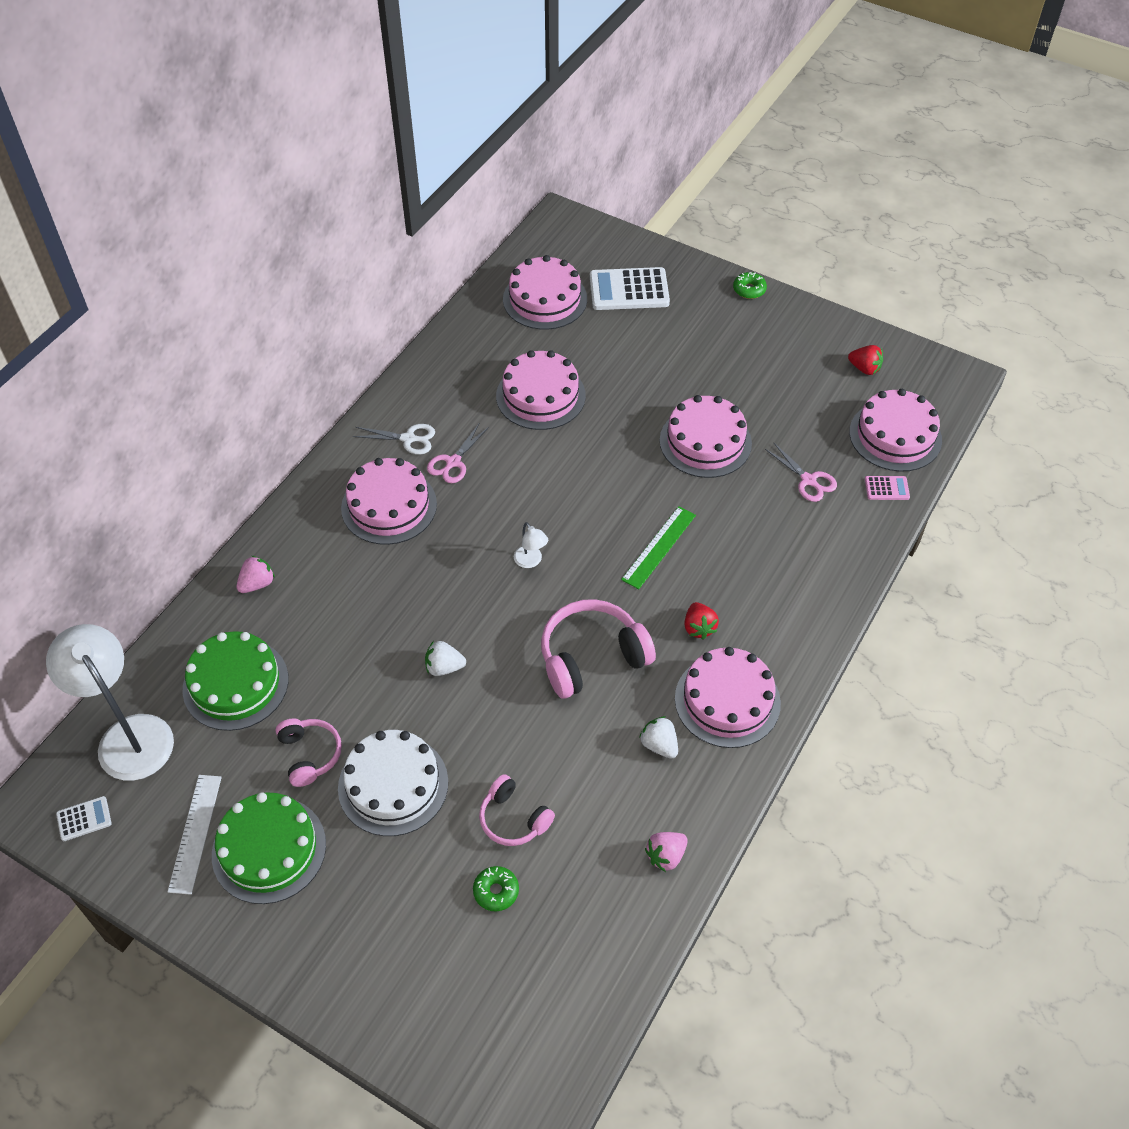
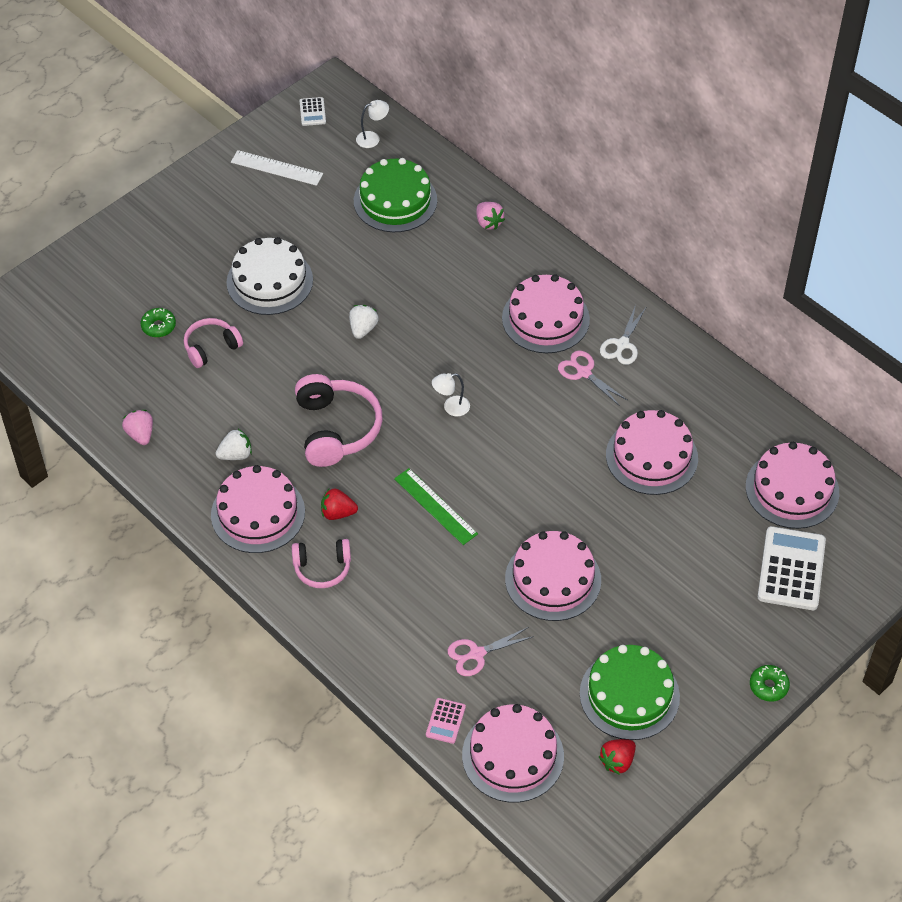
camera: 105 degrees right, 0 degrees up
(128, 735) = (372, 138): white lamp -> white lamp, size x0.42
(269, 849) = (247, 206): green cake -> green cake (629, 695)
(310, 755) = (315, 236): pink headphones -> pink headphones (322, 568)

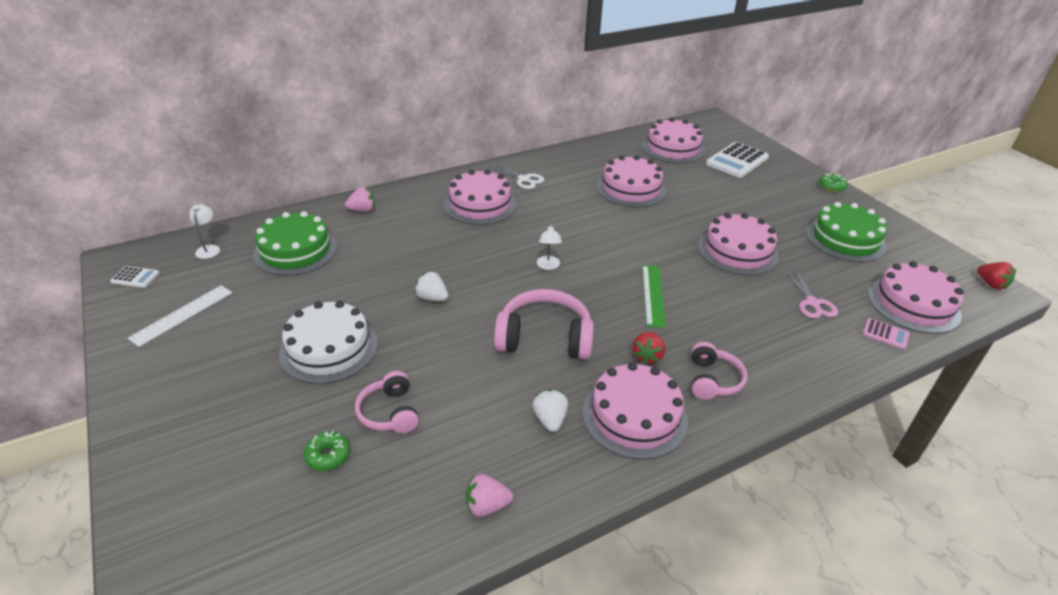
camera: 75 degrees left, 15 degrees down
(435, 506) = (653, 295): green ruler -> green ruler turned 60 degrees counterclockwise
(583, 372) = (541, 199): pink scissors -> none
(617, 761) = (907, 256): red strawberry -> red strawberry (991, 284)
(791, 569) = (737, 161): white calculator -> white calculator turned 75 degrees counterclockwise

